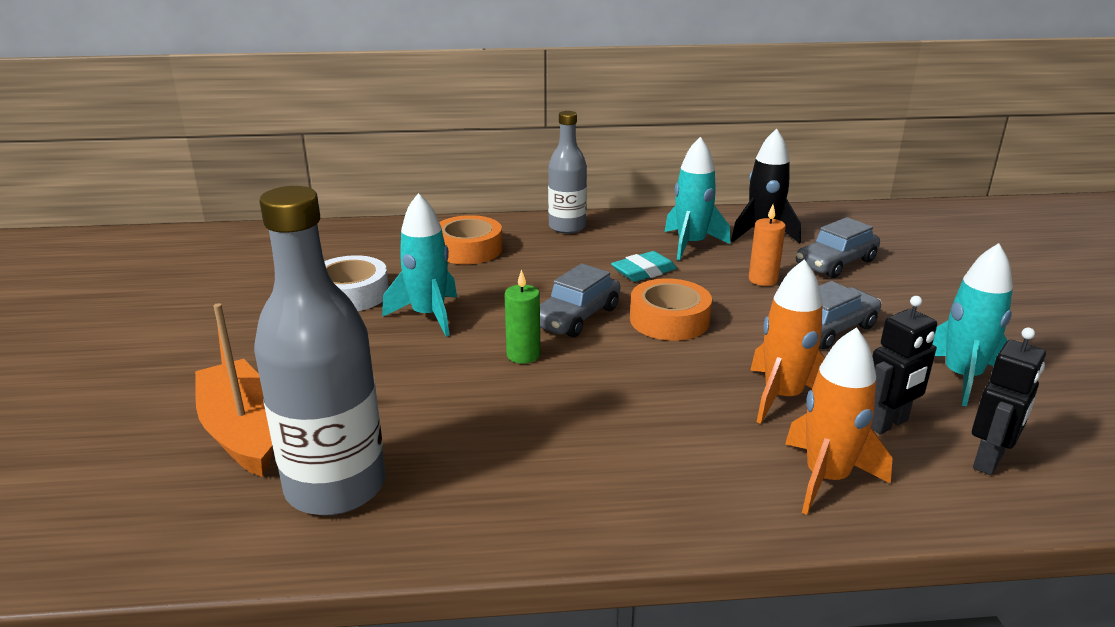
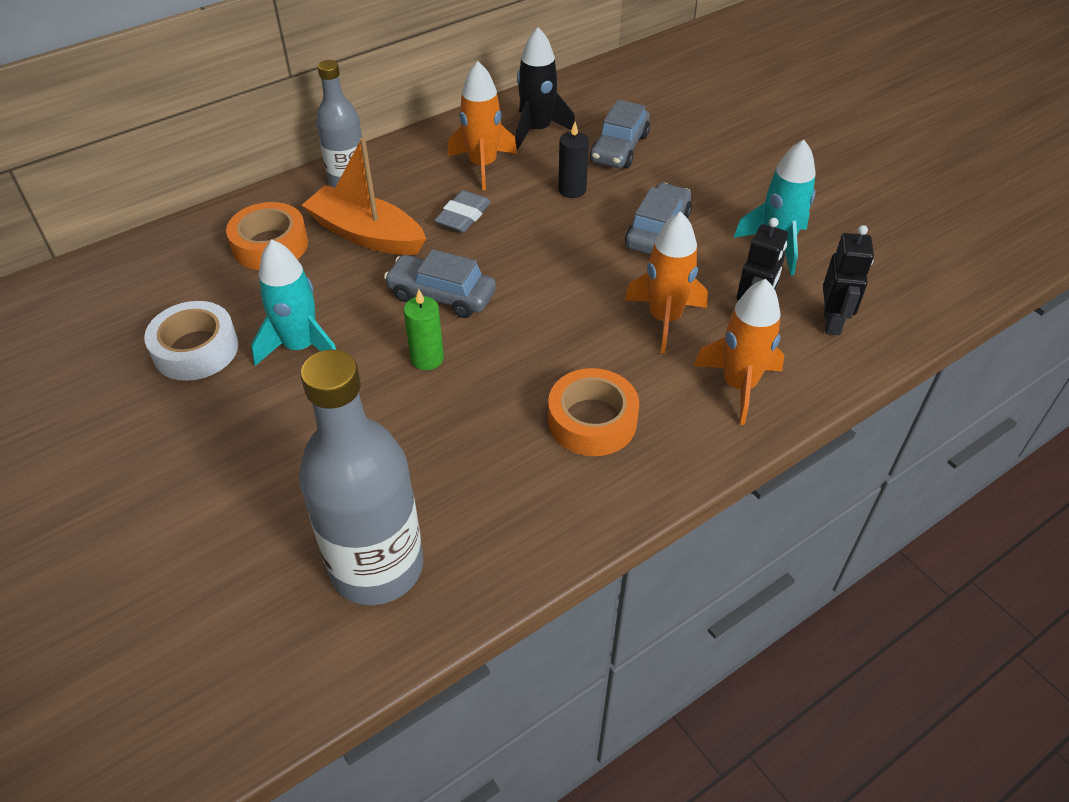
camera: 30 degrees left, 20 degrees up
(243, 431) = (238, 552): orange boat -> orange boat (366, 234)
(576, 317) = (441, 295): grey car -> grey car turned 105 degrees clockwise
(643, 271) = (463, 216): turquoise eraser -> grey eraser
(669, 320) = (524, 268): orange tape -> orange tape (592, 421)
(691, 244) = (482, 165): turquoise rocket -> orange rocket
(763, 280) = (572, 190): orange candle -> black candle

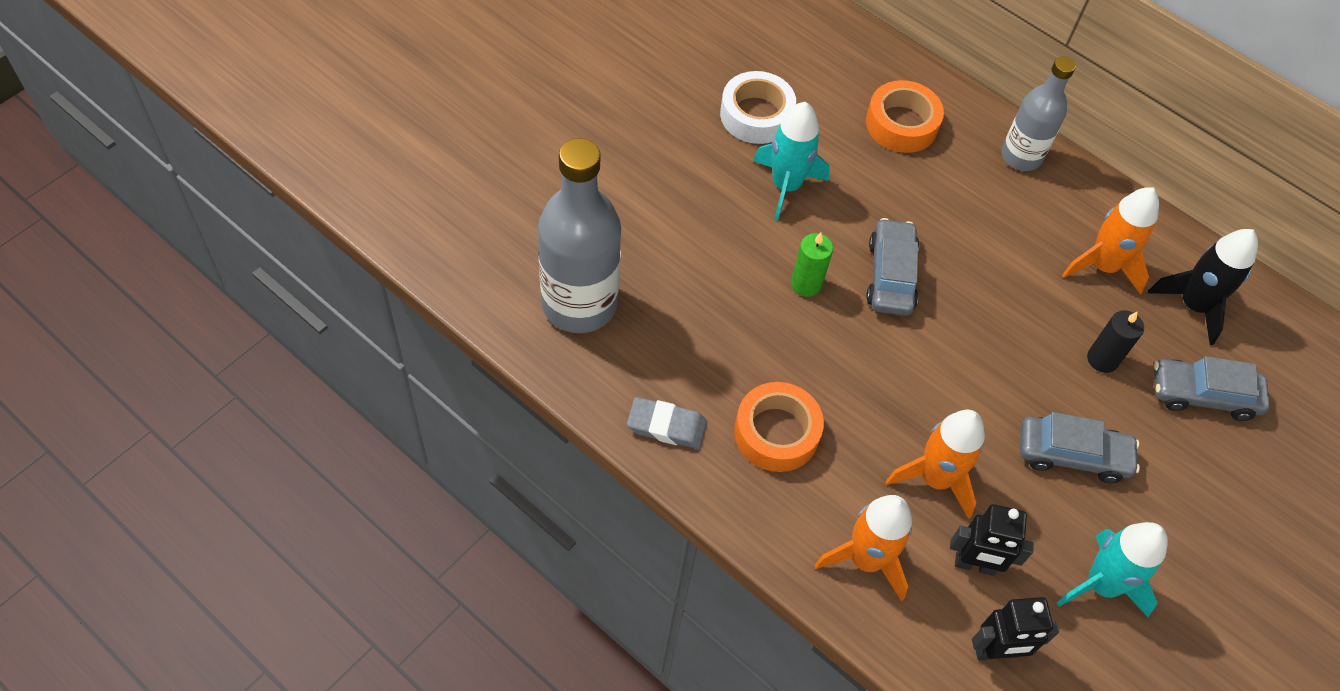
camera: 70 degrees right, 10 degrees up
(366, 234) = (948, 193): orange boat -> none
(463, 216) = (1012, 267): grey eraser -> grey eraser (666, 426)

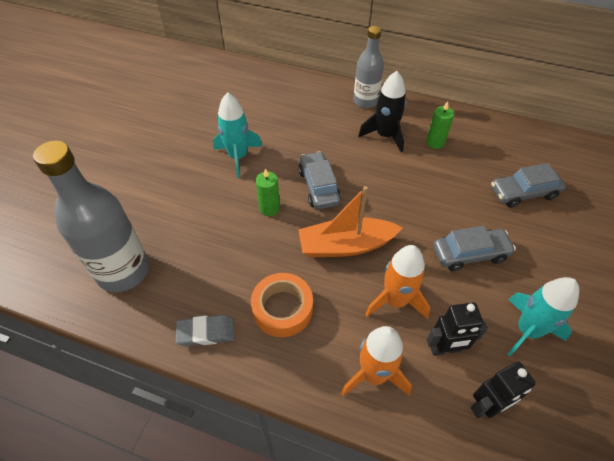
camera: 15 degrees left, 5 degrees down
(756, 115) = (207, 124): white tape -> none
(896, 378) = (346, 245): none -> orange boat
(901, 124) = (293, 105): orange tape -> none
(1102, 266) = (435, 142): orange rocket -> green candle
(1102, 359) = (459, 192): black candle -> none
(1193, 305) = (492, 147): black rocket -> black rocket (385, 135)

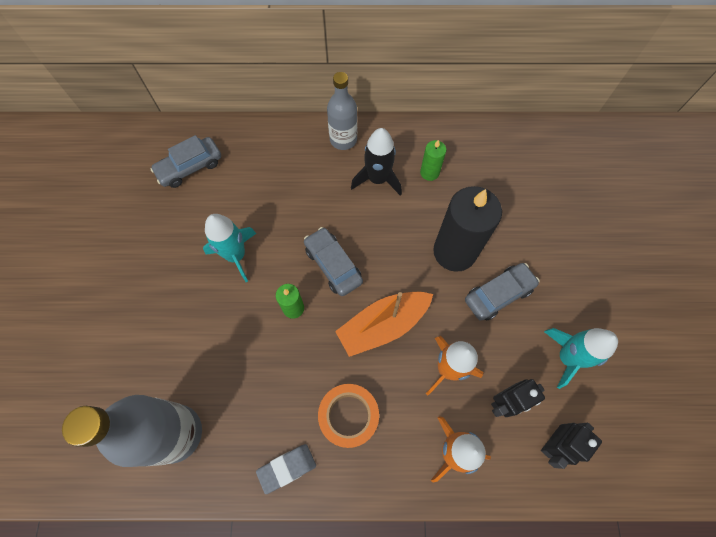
camera: 20 degrees left, 15 degrees up
(437, 207) = (454, 252): none -> black candle
(523, 193) = (528, 207): grey car -> grey car (190, 167)

